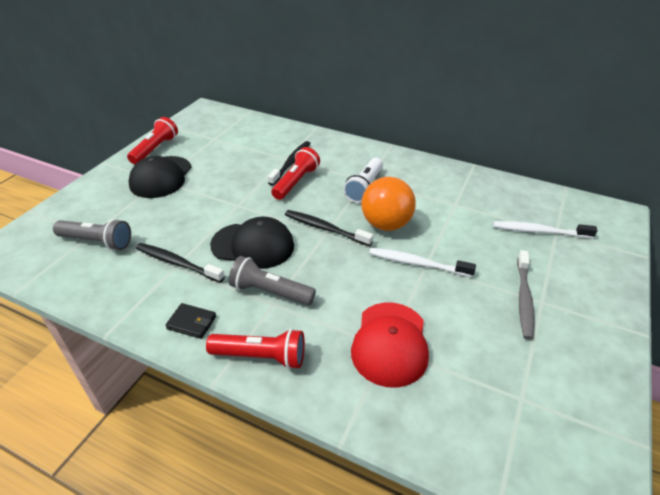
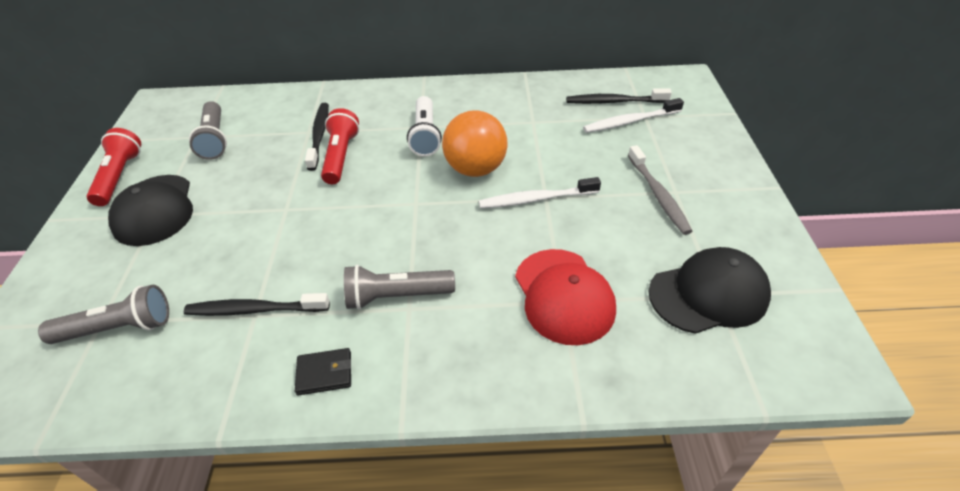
camera: 25 degrees left, 5 degrees up
(224, 144) = (215, 139): none -> grey flashlight
(253, 245) = (338, 250): black cap -> black cap (708, 294)
(261, 356) = (436, 374): red flashlight -> none
(325, 228) = (412, 198): black toothbrush -> black toothbrush (614, 102)

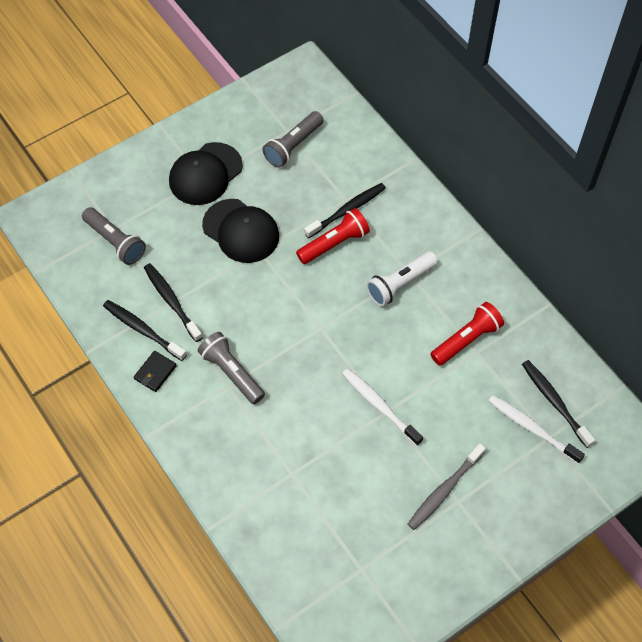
camera: 55 degrees right, 15 degrees up
(119, 177) = (218, 124): red flashlight -> red flashlight (466, 340)
(257, 358) = (143, 330): none -> black toothbrush
(324, 373) = (155, 372): black wallet -> black wallet turned 75 degrees clockwise
(475, 169) = (385, 345): orange ball -> none
(564, 296) = (296, 472): red cap -> none
(708, 294) = (357, 563): black cap -> black cap (241, 231)

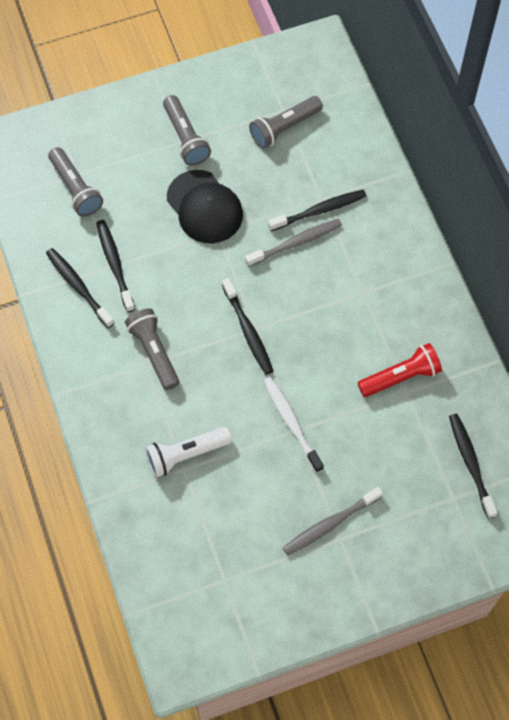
camera: 15 degrees right, 5 degrees up
(155, 372) = (79, 333): black wallet -> none
(205, 174) = (185, 137): black cap -> grey flashlight
(314, 332) = (248, 331): none -> black toothbrush
(334, 243) = (296, 243): red flashlight -> grey toothbrush
(400, 284) = (350, 302): white flashlight -> white flashlight (186, 454)
(532, 428) = (438, 484): white toothbrush -> none

